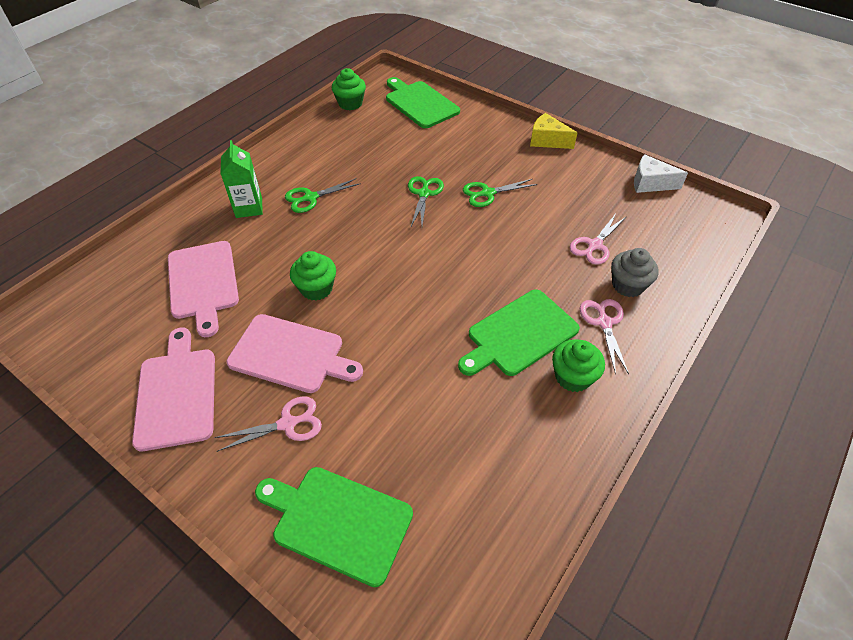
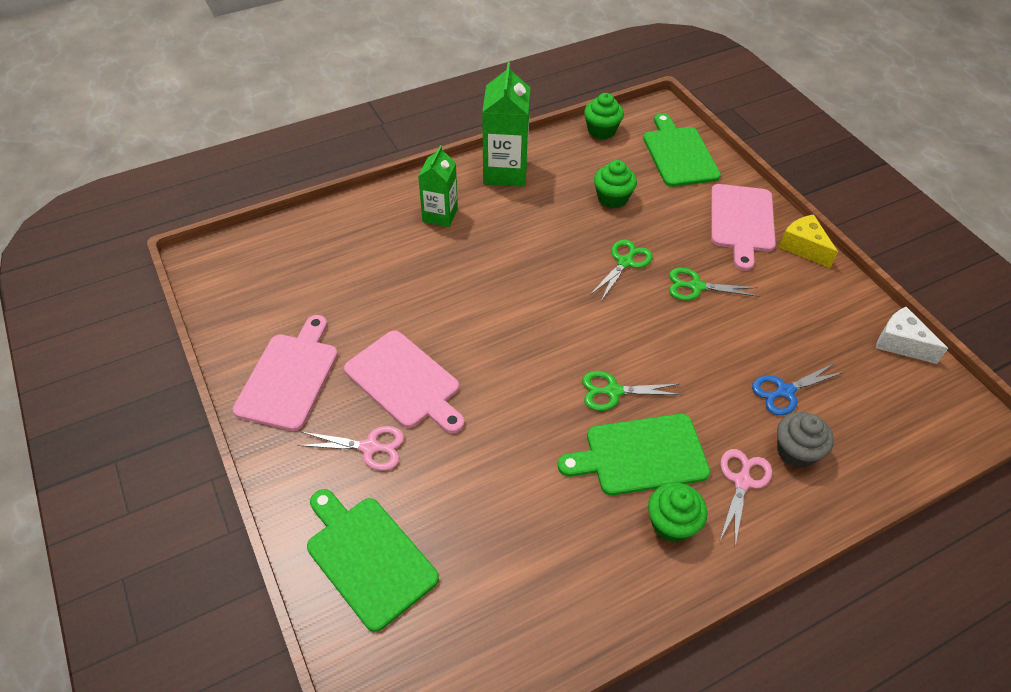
camera: 25 degrees right, 0 degrees up
(203, 283) = (361, 278): pink cutting board -> pink cutting board (741, 221)
(288, 157) = (505, 172): none -> green carton
(310, 198) = (505, 225): green scissors -> green scissors (613, 391)
(316, 288) = (462, 325): green cupcake -> green cupcake (612, 198)
(594, 245) = (785, 391): pink scissors -> blue scissors

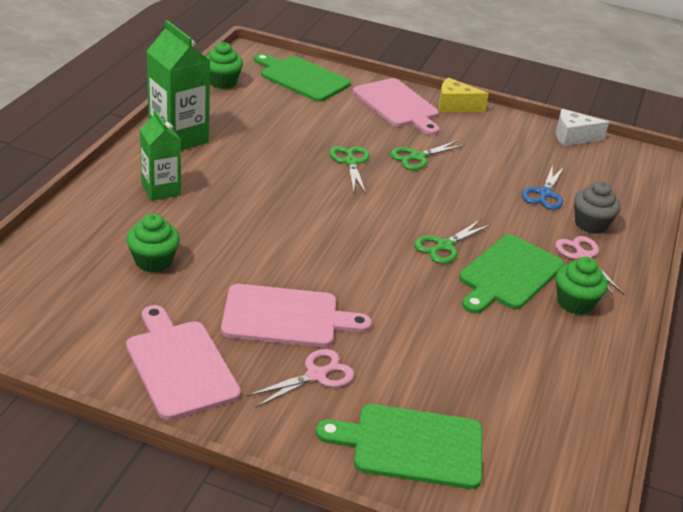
camera: 45 degrees left, 15 degrees down
(612, 198) = (289, 124): green cupcake -> green cupcake (153, 261)

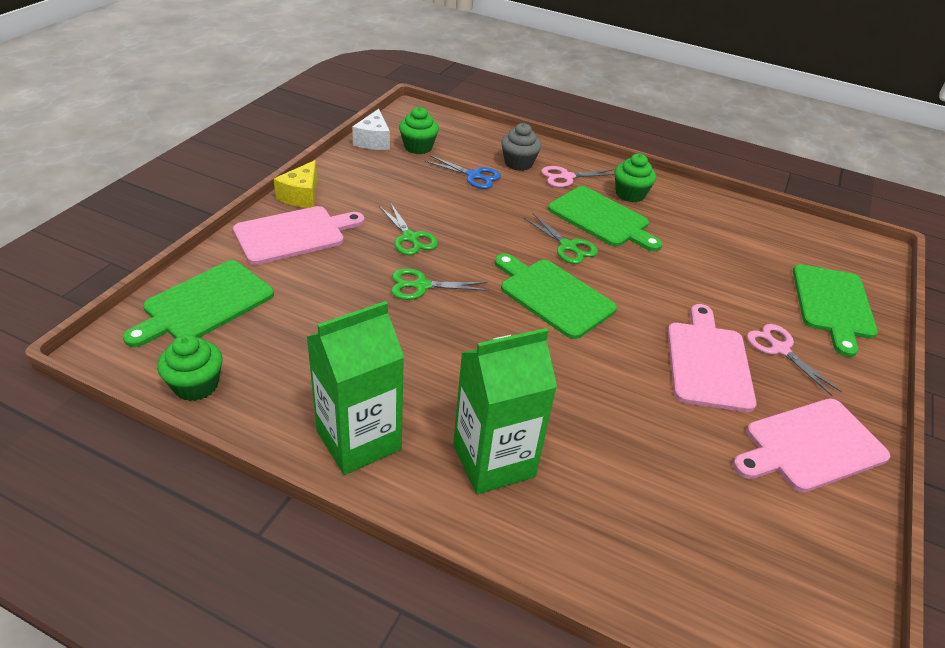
camera: 85 degrees left, 5 degrees up
(153, 261) = (648, 468): green cupcake -> green cupcake (418, 147)
(161, 189) = (493, 461): green carton -> green carton, size x1.53
(359, 230) = (553, 296): none -> green cutting board

